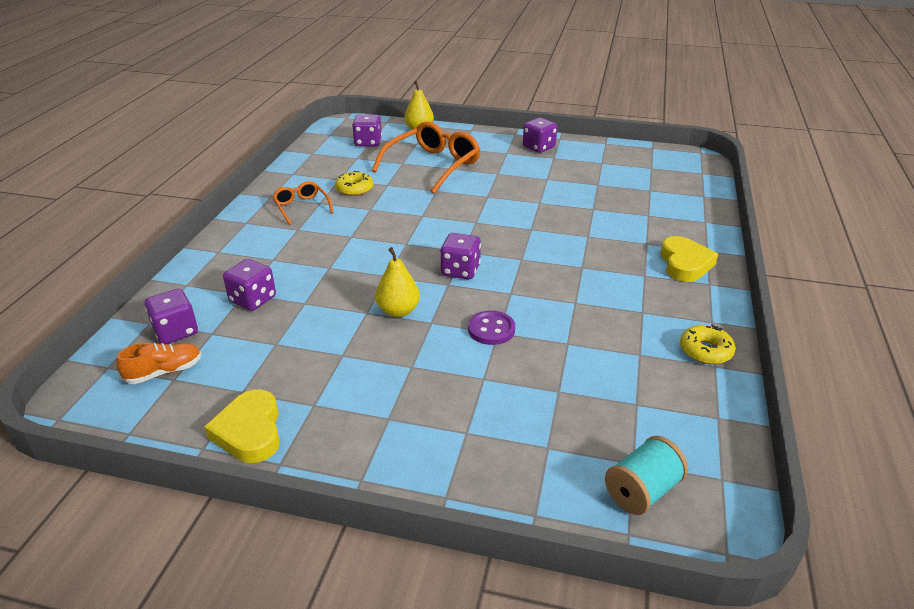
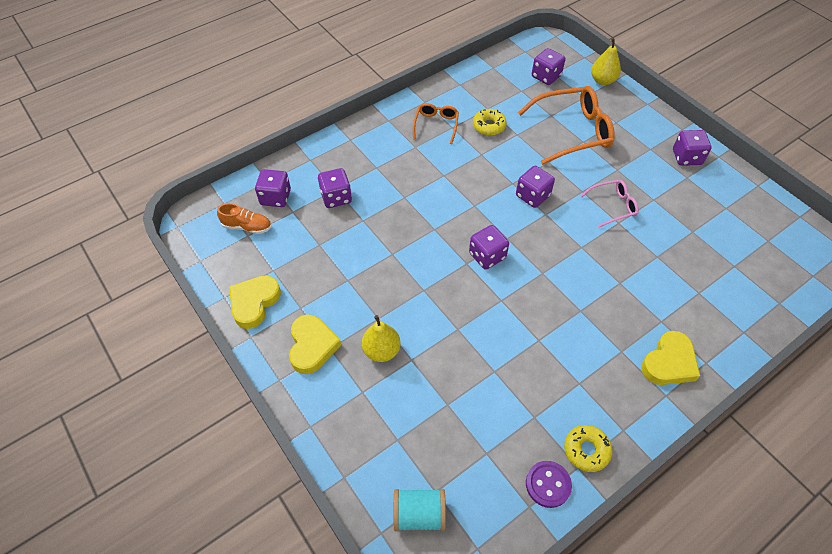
camera: 40 degrees right, 20 degrees up
(366, 428) = (312, 346): none -> yellow heart
(398, 311) = (412, 266): yellow pear -> yellow pear (381, 350)
(450, 216) = (532, 196): none -> purple dice
(491, 329) = (455, 323): purple button -> purple button (548, 484)
(522, 195) = (613, 206): none -> pink glasses

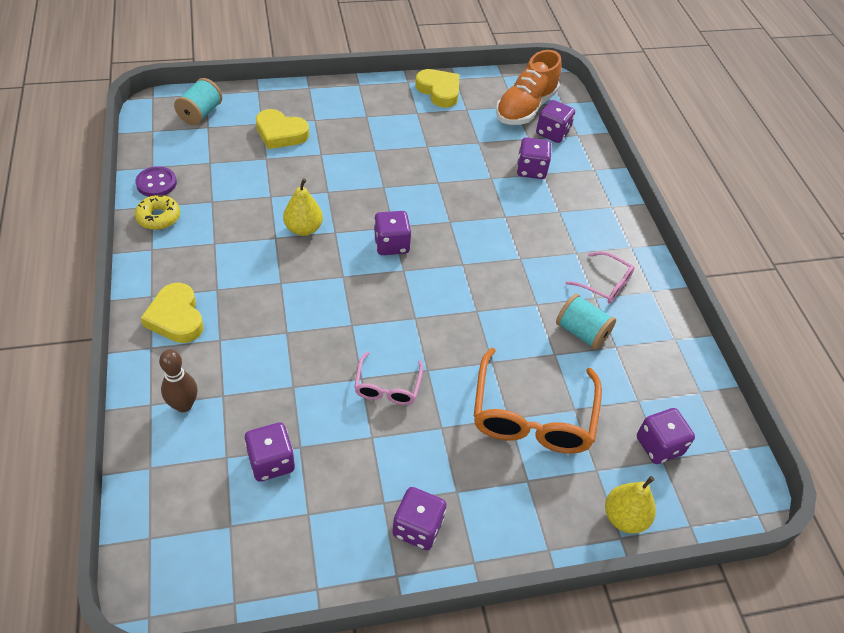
camera: 110 degrees right, 5 degrees down
(247, 226) = (525, 108): orange shoe -> orange shoe, size x1.82
(312, 346) = (375, 107): yellow heart -> yellow heart (280, 133)
(381, 350) = (342, 141): yellow pear -> yellow pear (303, 229)
(436, 125) = (604, 284): orange glasses -> pink glasses
(489, 126) = (581, 332): yellow donut -> turquoise spool
(532, 196) = (447, 319): purple dice -> purple dice (271, 462)
(726, 311) = (184, 405): none -> brown bowling pin

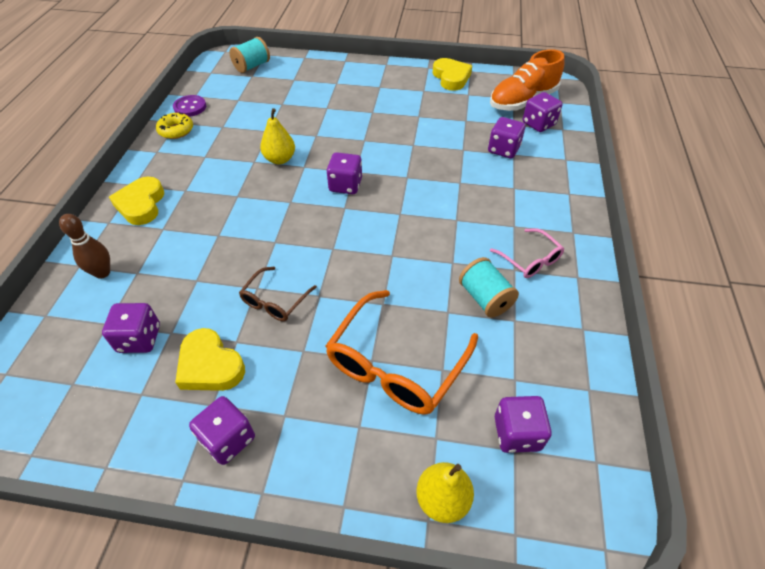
camera: 25 degrees right, 0 degrees up
(280, 133) = (303, 88): yellow heart -> yellow heart (210, 365)
(387, 386) = (275, 301): pink glasses -> brown glasses

